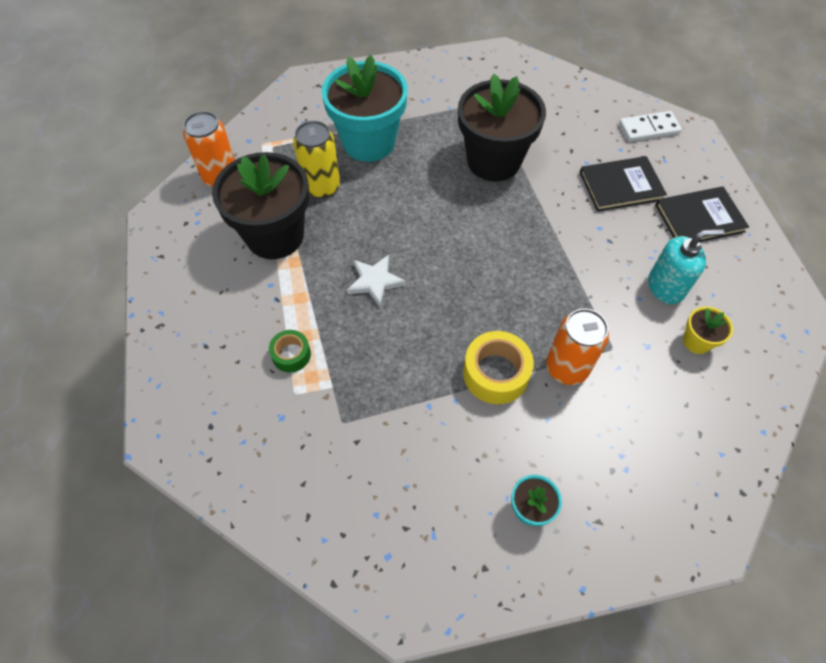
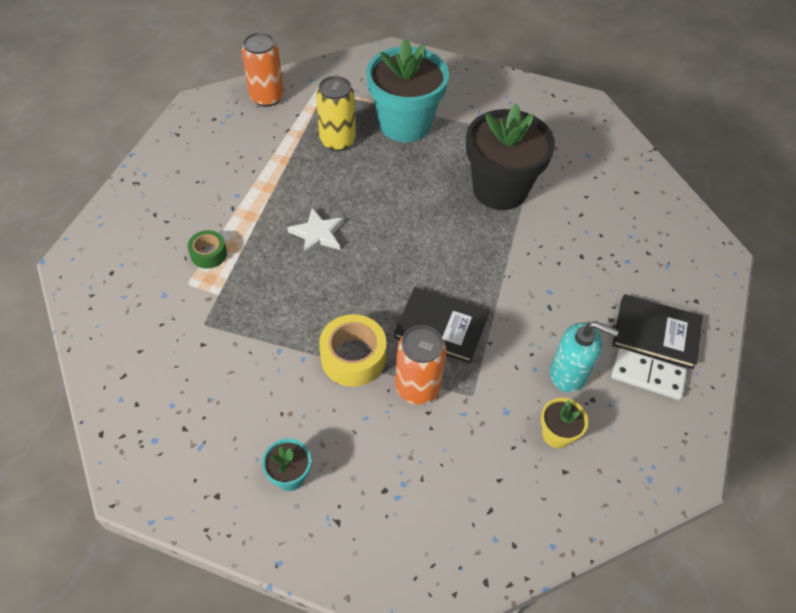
camera: 30 degrees right, 5 degrees down
(275, 236) = (270, 160): black flower pot -> none
(621, 186) = (602, 267): black book -> black book (441, 326)
(649, 129) = (675, 231): white domino -> white domino (647, 375)

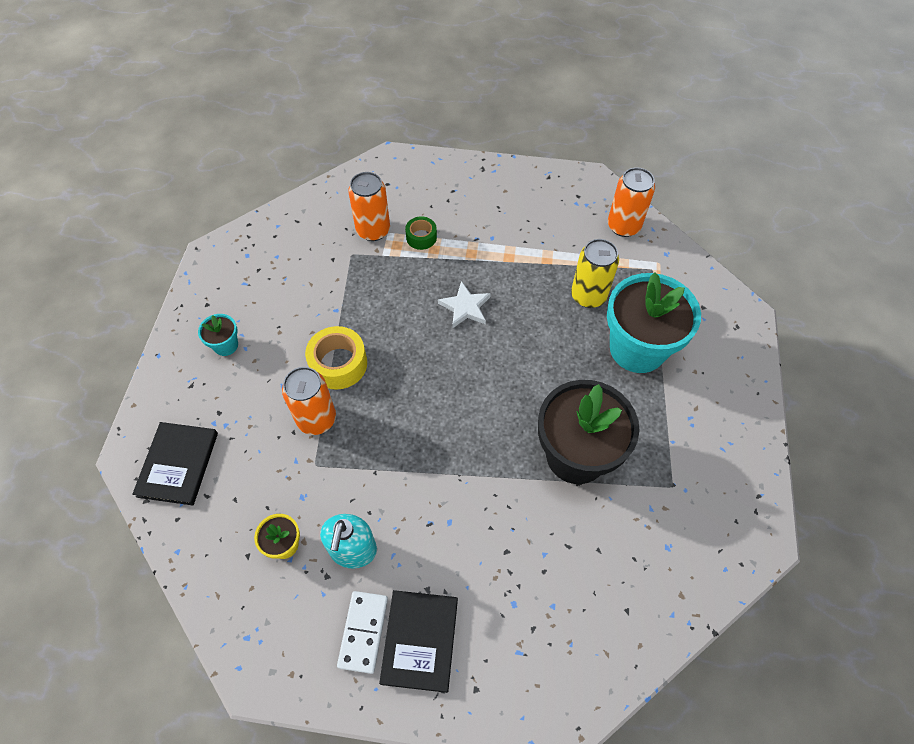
camera: 80 degrees right, 5 degrees up
(177, 297) = (373, 230): none -> orange can
(441, 326) = (384, 427): black book -> black book (178, 464)

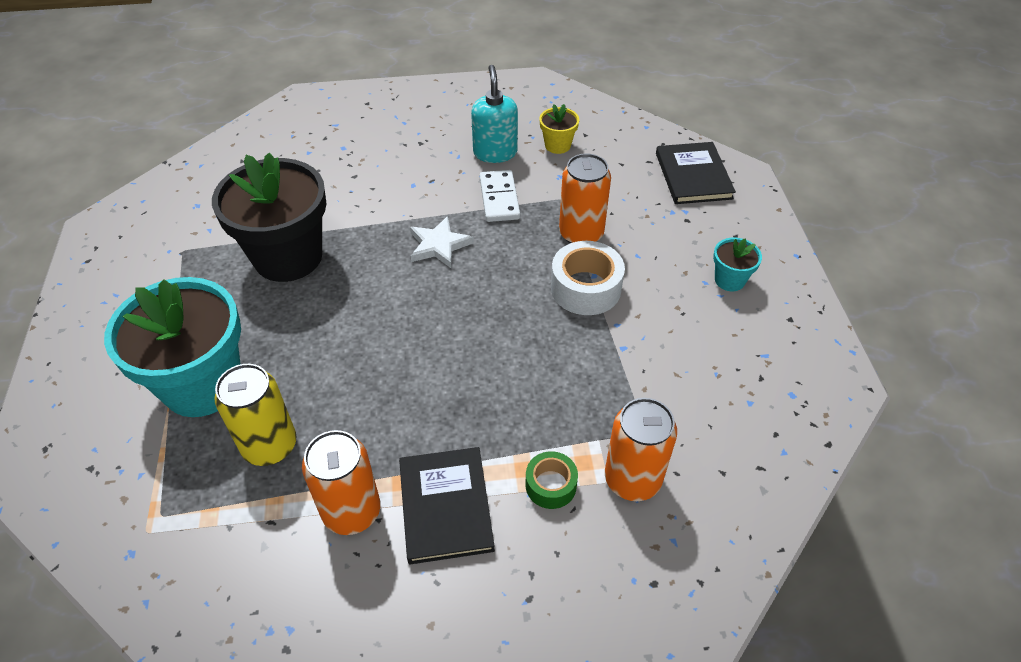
camera: 165 degrees right, 10 degrees down
(338, 364) = (585, 288): yellow tape -> white tape
(363, 632) = (465, 113): white domino -> white domino (499, 198)
(419, 640) = (418, 117): black book -> black book (446, 506)
(465, 307) = (450, 389): white star -> white star (439, 245)
(623, 226) = (200, 595): orange can -> orange can (351, 511)

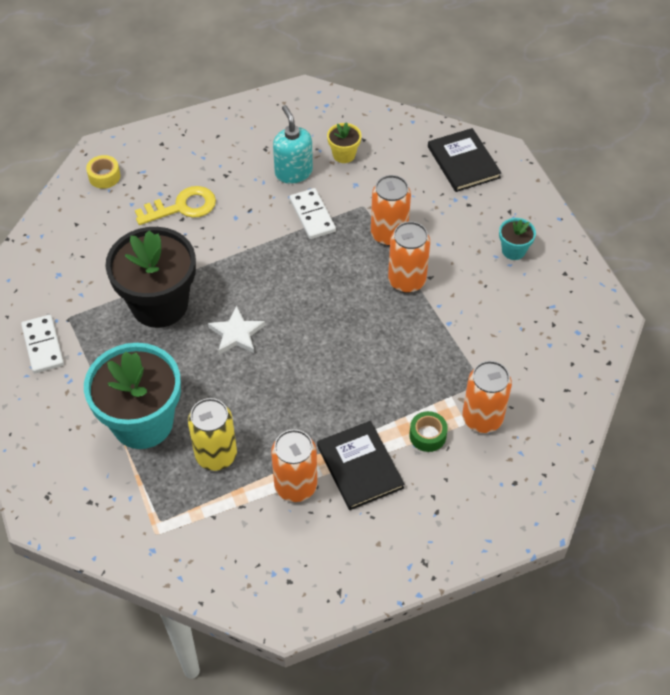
camera: 15 degrees left, 5 degrees up
(139, 274) = (43, 345): none -> white domino
(293, 122) = (104, 176): none -> yellow tape
(360, 164) = (182, 207): none -> yellow key
(439, 245) = (278, 268): white star -> white star (236, 334)
(585, 288) = (406, 280): white tape -> orange can

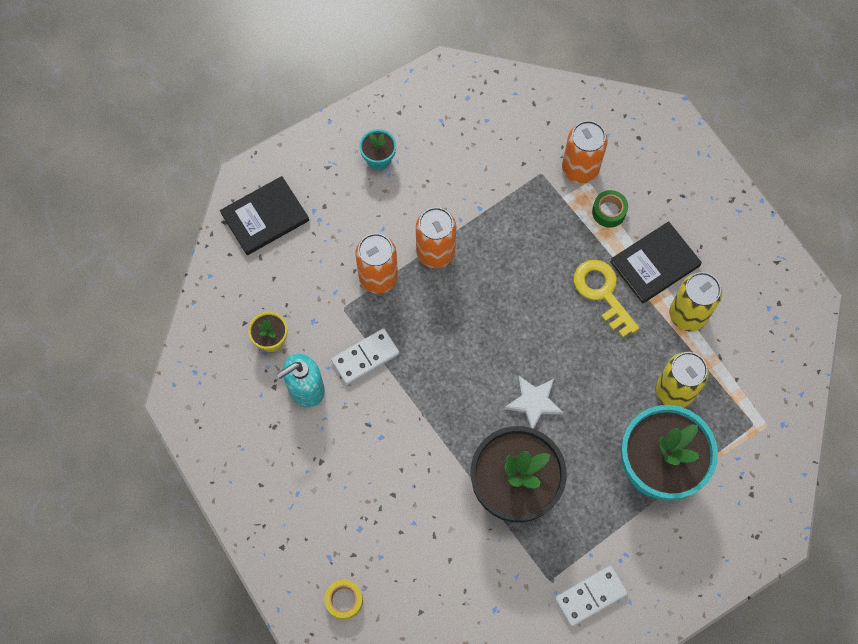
camera: 100 degrees left, 15 degrees up
(182, 207) = (376, 498): yellow key -> yellow key (602, 293)
(295, 486) = (688, 314): orange can -> yellow can

